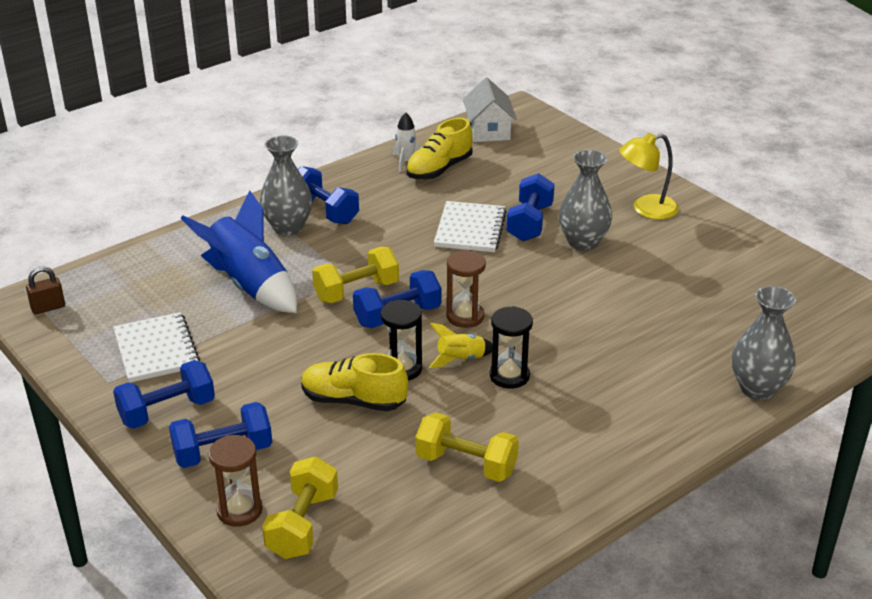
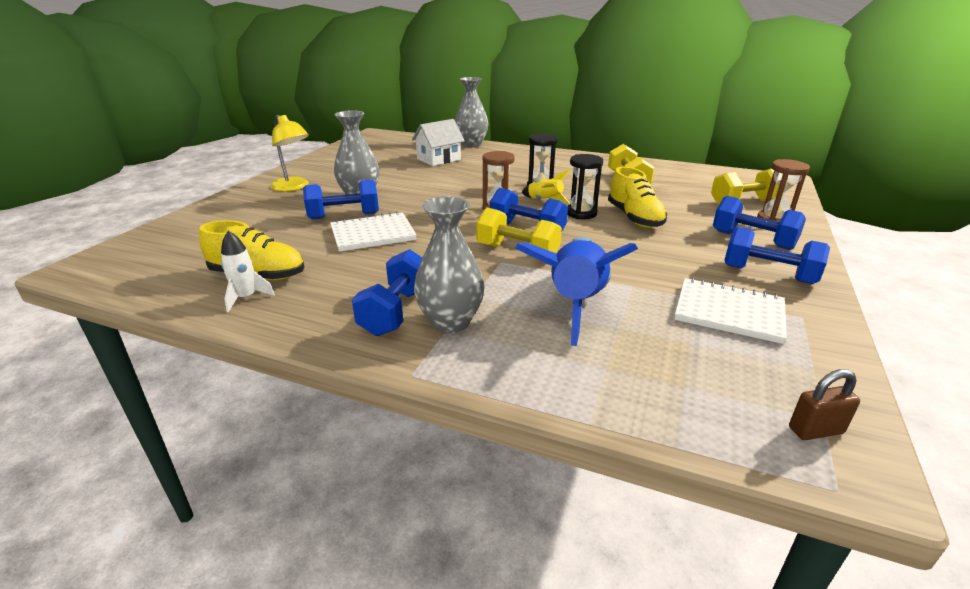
camera: 120 degrees left, 5 degrees down
(48, 308) = (815, 430): brown padlock -> brown padlock turned 45 degrees counterclockwise
(156, 350) = (729, 312): white notebook -> white notebook turned 75 degrees clockwise
(488, 131) = (147, 271): white house -> white house (439, 159)

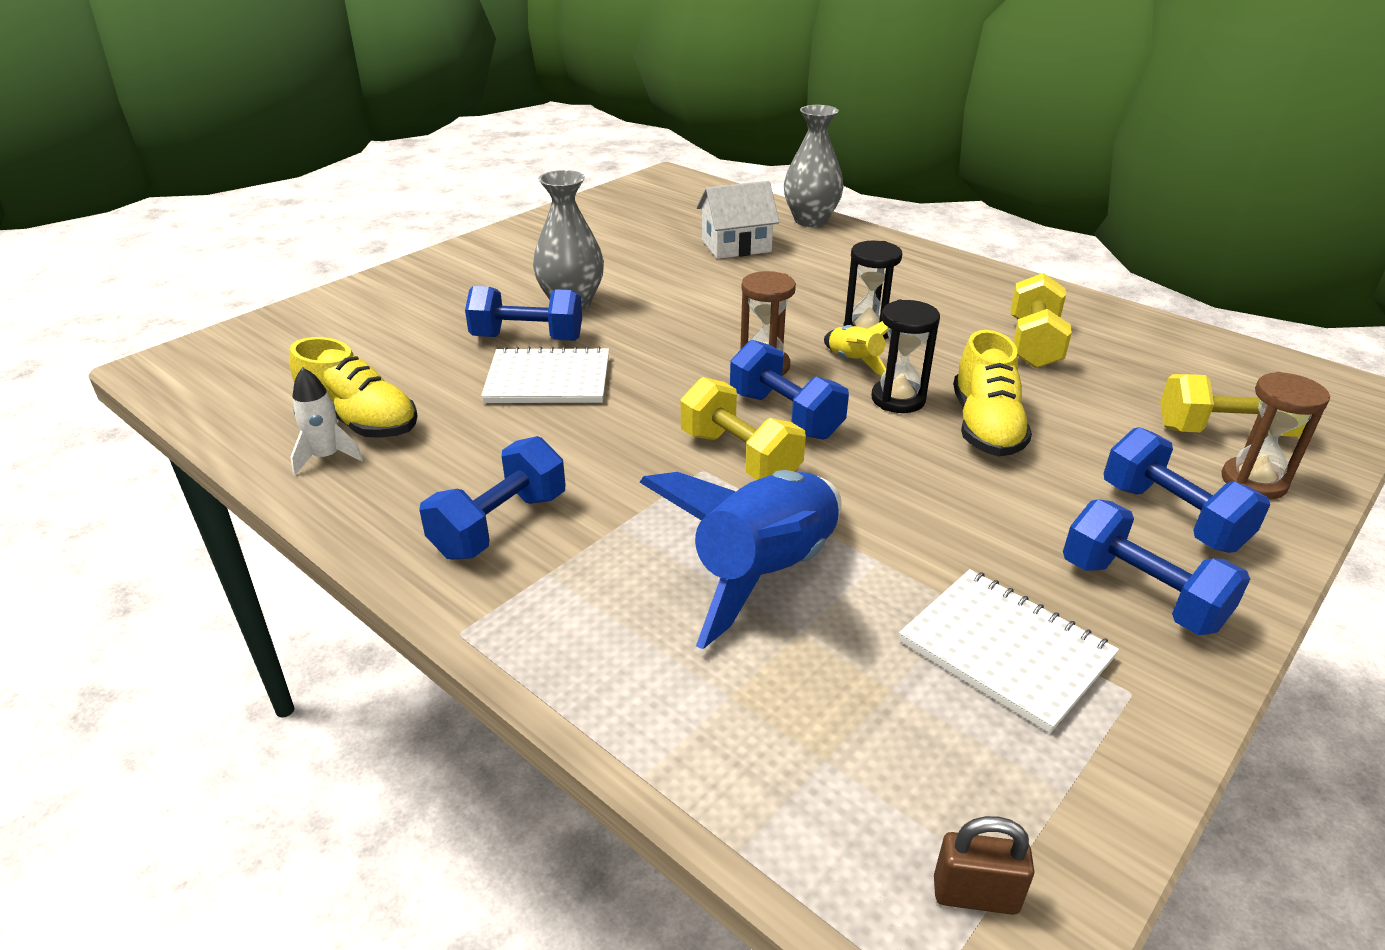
camera: 20 degrees right, 5 degrees up
(294, 187) = (489, 270): yellow lamp -> none
(450, 322) = (561, 561): grey vase -> none

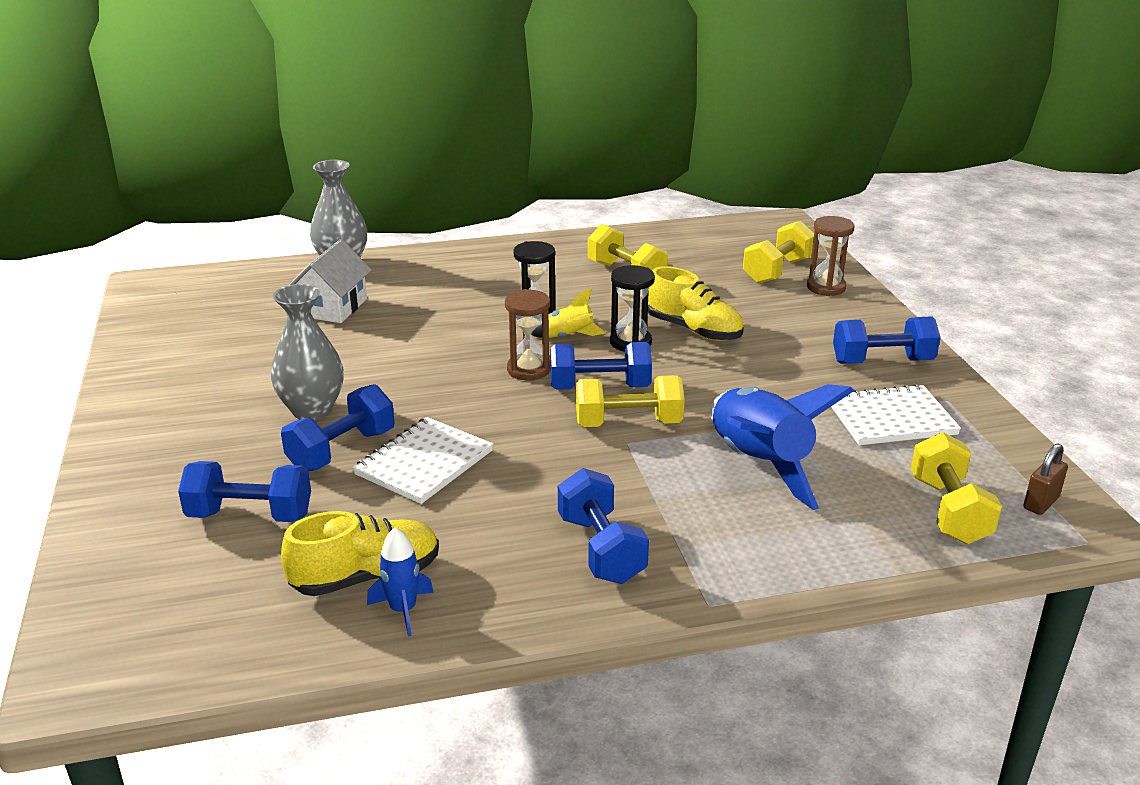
camera: 55 degrees left, 5 degrees down
(327, 457) = (403, 610): white rocket -> blue rocket
(840, 785) = (948, 511): none -> yellow dumbbell
(1172, 517) = (831, 322): blue dumbbell -> blue dumbbell (250, 515)

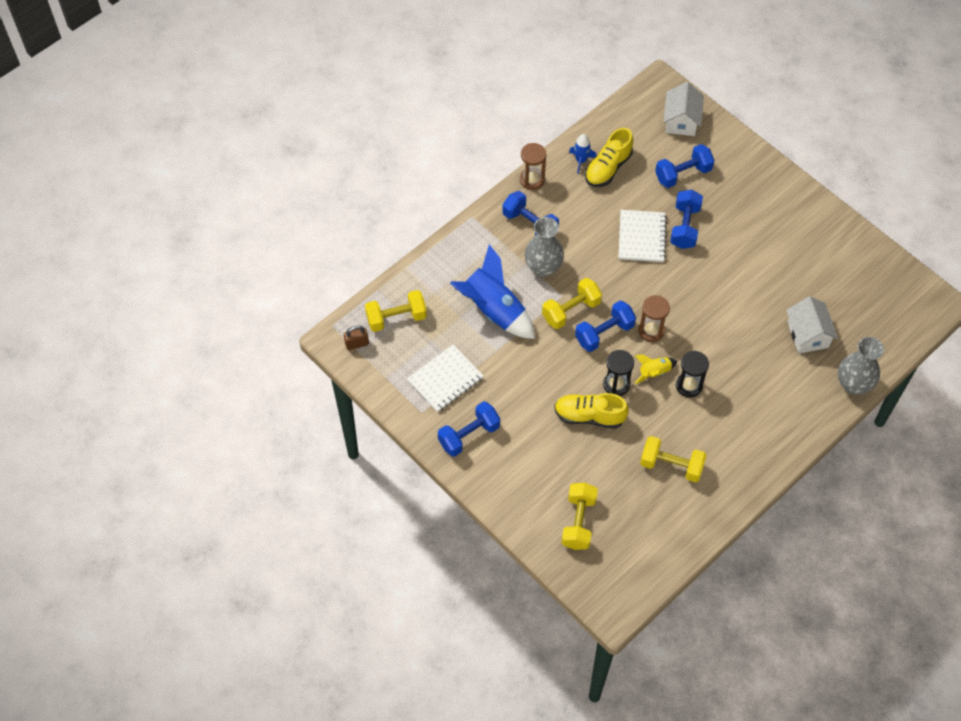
camera: 150 degrees right, 30 degrees up
(135, 596) = (681, 121): none -> white house
(312, 410) = (726, 246): grey vase -> grey vase (543, 267)
(826, 287) = (537, 514): brown hourglass -> brown hourglass (532, 179)
(948, 511) = (396, 318): yellow dumbbell -> yellow dumbbell turned 75 degrees counterclockwise
(1041, 503) = (357, 344): brown padlock -> brown padlock turned 60 degrees clockwise

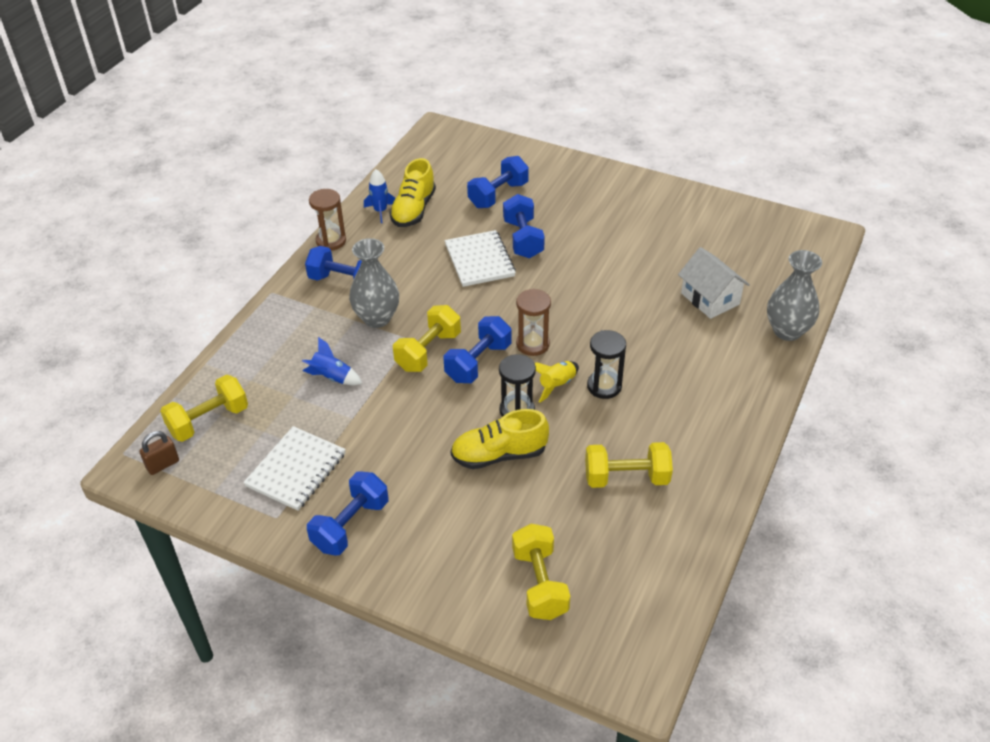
camera: 20 degrees left, 15 degrees down
(493, 310) = (332, 377): blue rocket -> blue rocket, size x0.48
(681, 121) = (474, 153): white house -> none

